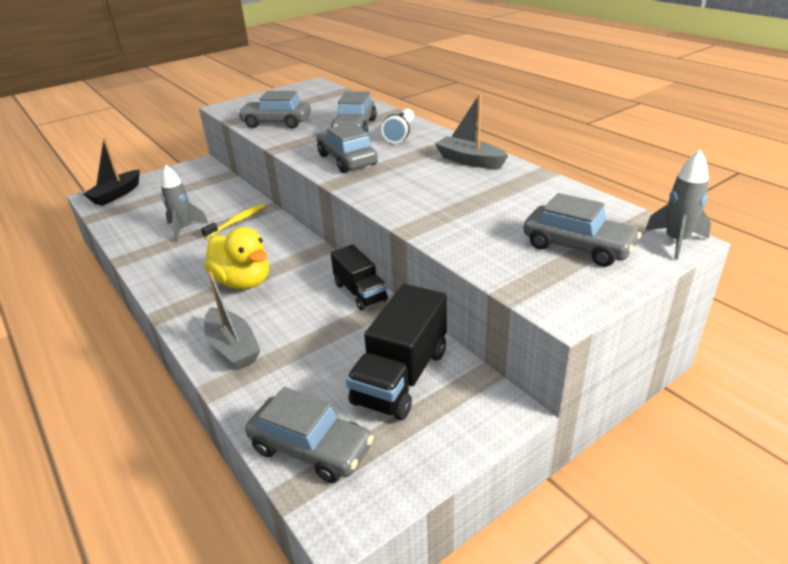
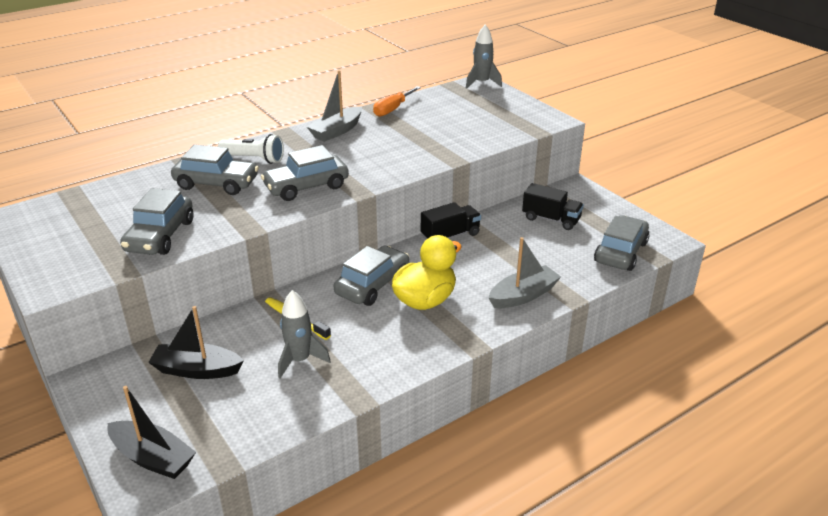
camera: 90 degrees left, 0 degrees up
(192, 194) = (197, 370): none -> black boat
(401, 376) = (551, 219): black truck -> black truck, size x0.64
(541, 184) = (392, 109): none -> orange screwdriver
(578, 246) = (485, 108): grey car -> grey car (372, 285)

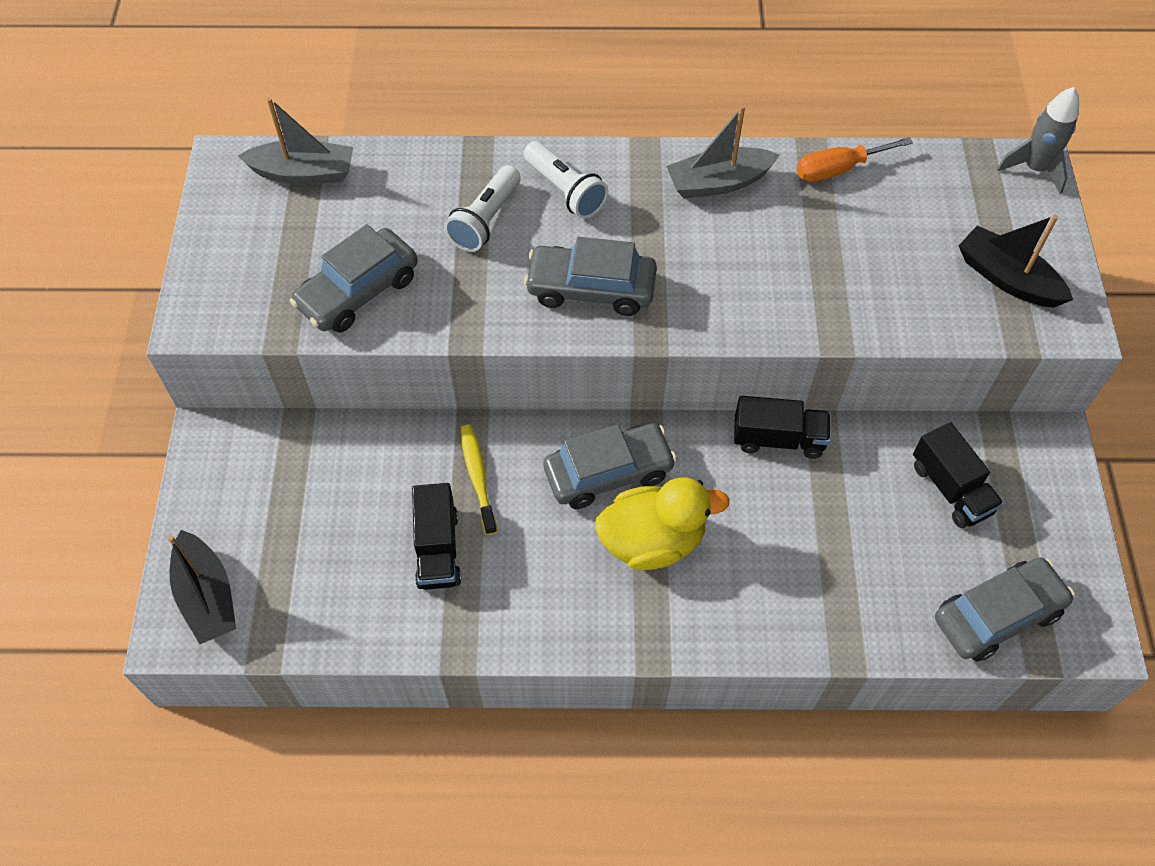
camera: 35 degrees right, 25 degrees up
(197, 370) = (323, 493): black boat -> black boat (1007, 278)
(217, 183) = (486, 220): grey car -> white flashlight
(300, 360) = (437, 549): grey rocket -> black truck
(523, 295) = (786, 611): grey boat -> grey boat (304, 173)

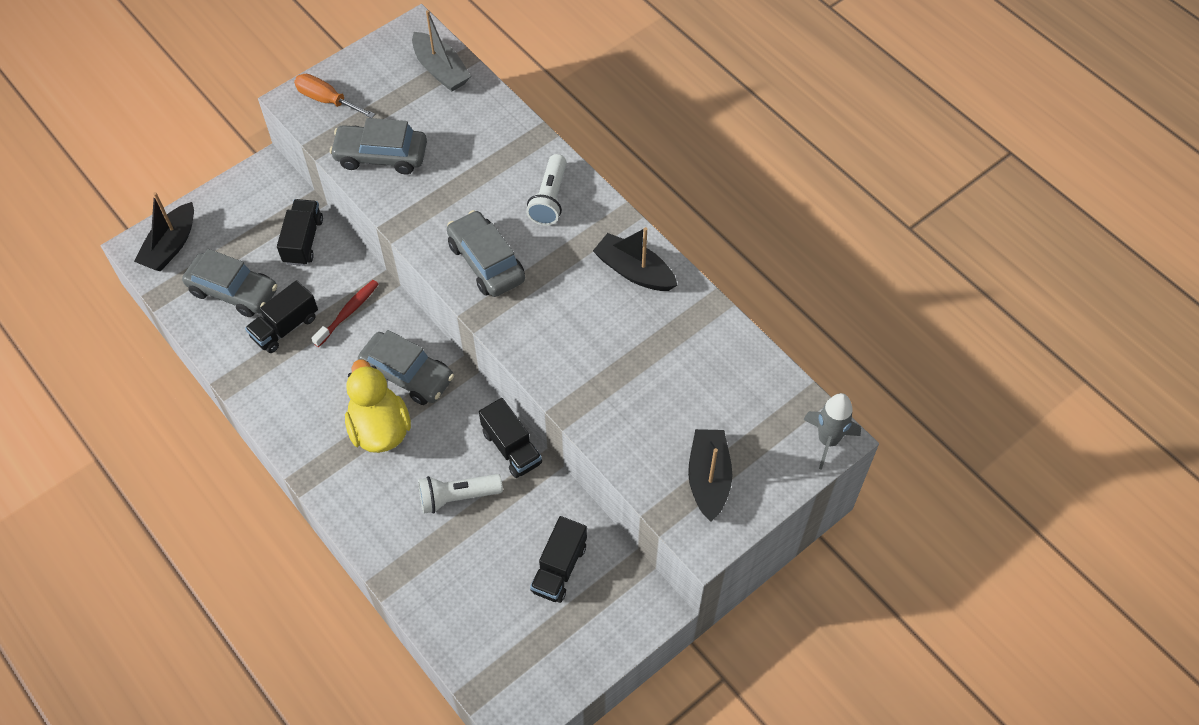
camera: 50 degrees right, 0 degrees up
(341, 460) = (303, 241): none -> black truck
(478, 477) = (348, 312): yellow toothbrush -> red toothbrush
(486, 220) = (489, 177): white flashlight -> white flashlight (457, 497)
(652, 541) = (379, 428): yellow duck -> yellow duck turned 150 degrees counterclockwise
(718, 182) = (634, 271): grey boat -> black boat
(838, 169) = (711, 328): orange screwdriver -> orange screwdriver (327, 100)
(997, 615) = (484, 650): grey car -> grey car (233, 291)

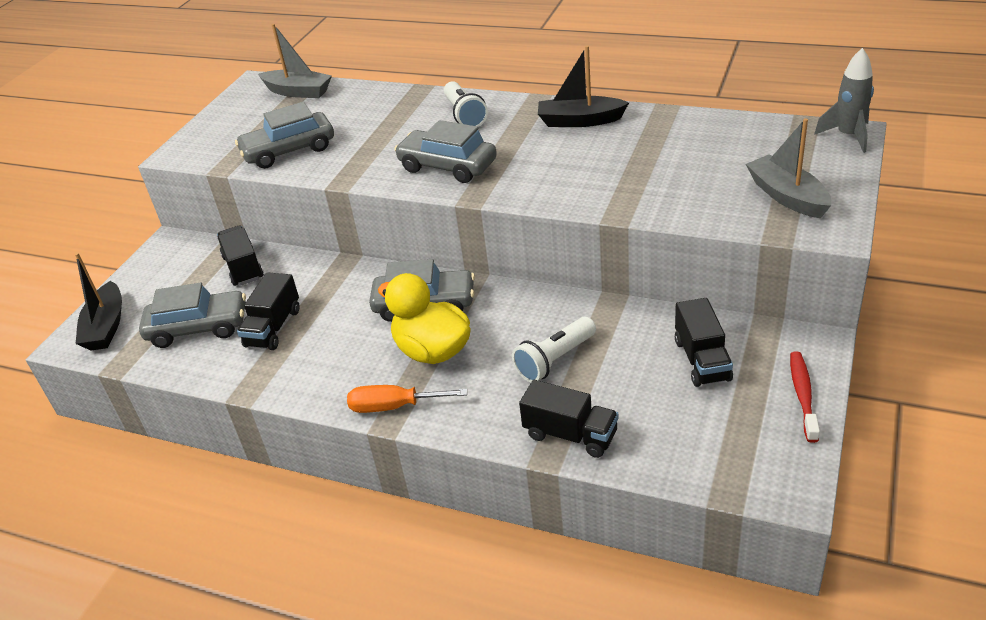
camera: 25 degrees left, 20 degrees down
(327, 100) = (208, 142): orange screwdriver -> orange screwdriver (394, 406)
(348, 312) = (329, 291): red toothbrush -> red toothbrush (803, 395)
(511, 448) = (570, 305): black truck -> black truck (570, 435)
(709, 479) = (787, 196): black boat -> grey boat

